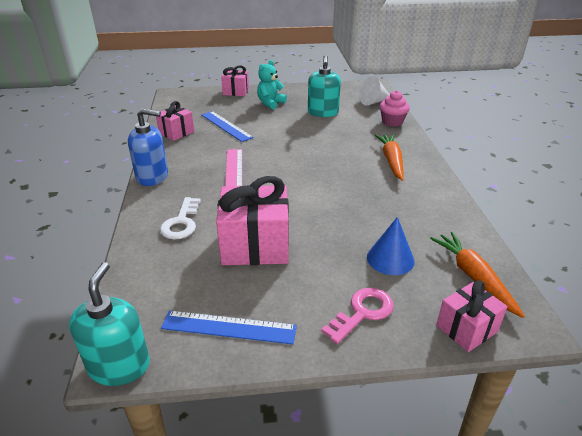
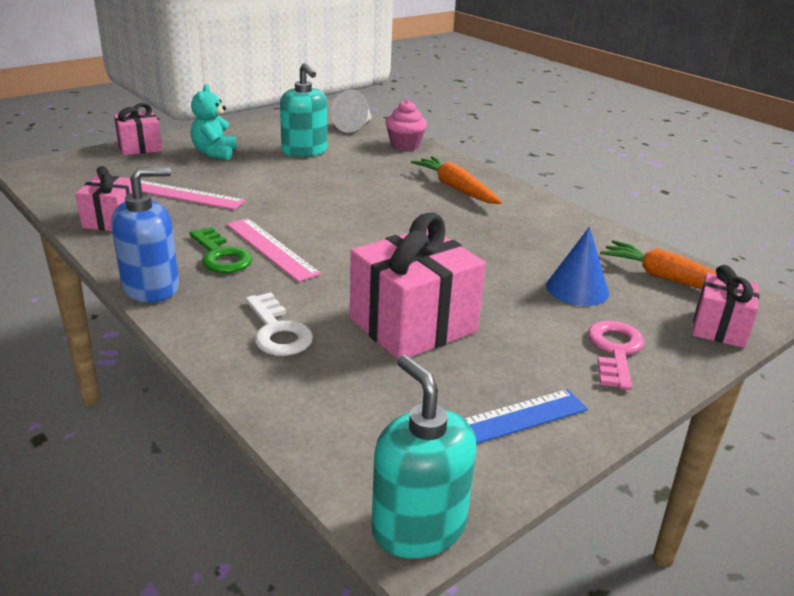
camera: 35 degrees left, 5 degrees down
(204, 168) = (221, 256): none -> green key
(226, 126) = (183, 195): blue ruler -> pink ruler

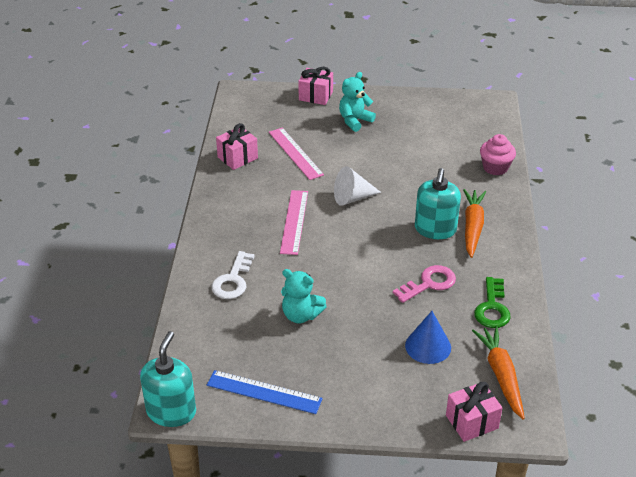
camera: 45 degrees right, 10 degrees up
(151, 287) = (207, 219): blue soap dispenser -> none
(221, 256) = (262, 214): green key -> green key (492, 308)
(304, 151) = (415, 143): turquoise soap dispenser -> turquoise soap dispenser (435, 229)
(354, 127) = (484, 131): white cone -> white cone (352, 198)
(413, 325) = (301, 315): pink gift -> turquoise teddy bear
(615, 351) = (384, 395): pink key -> pink key (429, 283)

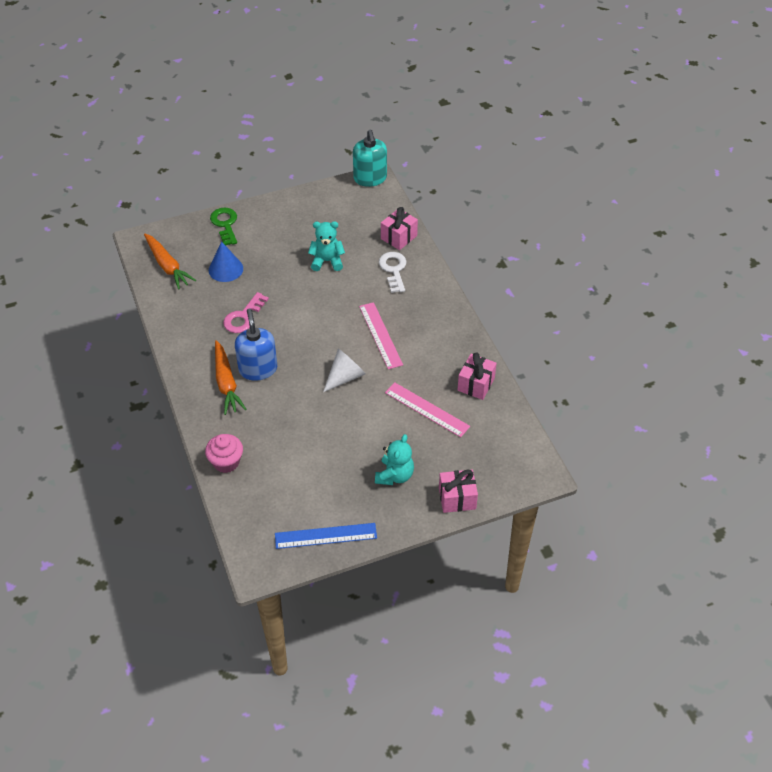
camera: 155 degrees right, 10 degrees up
(264, 392) = (321, 206): blue ruler -> blue ruler (325, 536)
(435, 229) = (258, 369): turquoise soap dispenser -> blue soap dispenser
(472, 422) = (179, 231): pink gift -> pink gift (399, 237)
(492, 308) = (187, 313): green key -> green key (225, 224)

